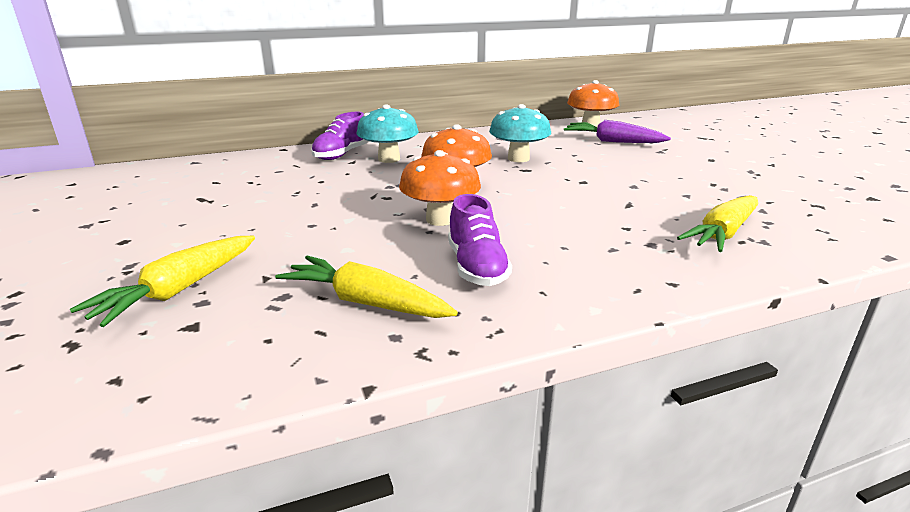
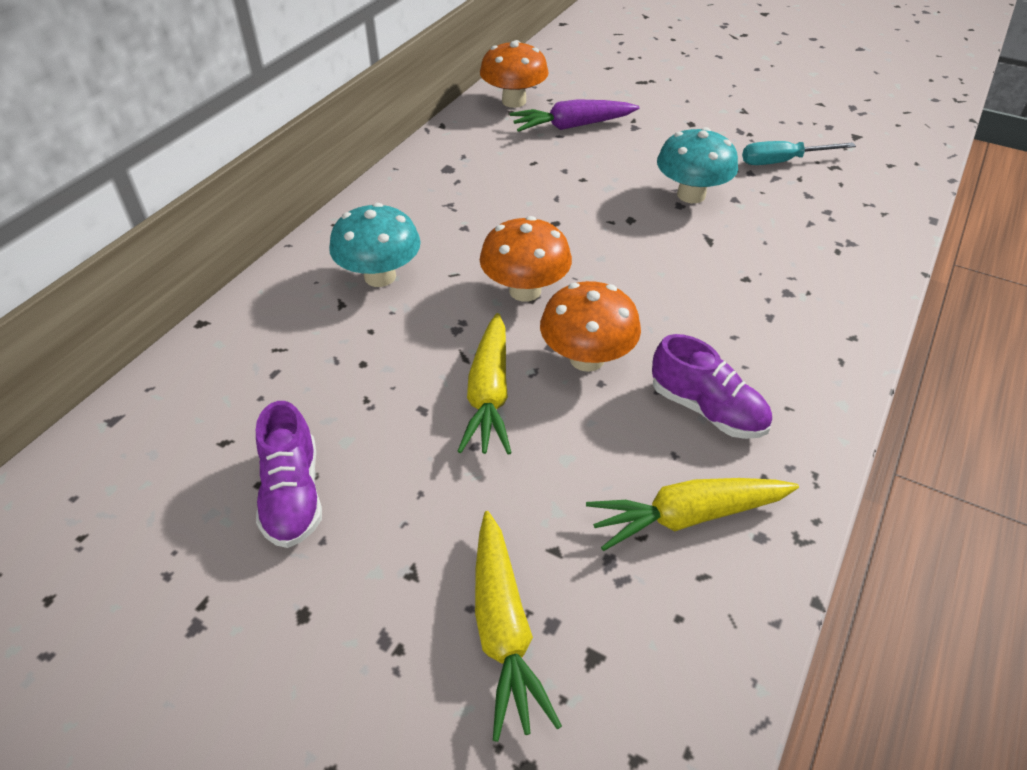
camera: 40 degrees left, 20 degrees up
(341, 155) = (305, 296): purple shoe -> purple shoe (293, 495)
(518, 159) = (521, 205): turquoise mushroom -> turquoise mushroom (691, 195)
(723, 234) = (817, 247): yellow carrot -> yellow carrot (489, 394)
(766, 191) = (782, 161): none -> turquoise screwdriver

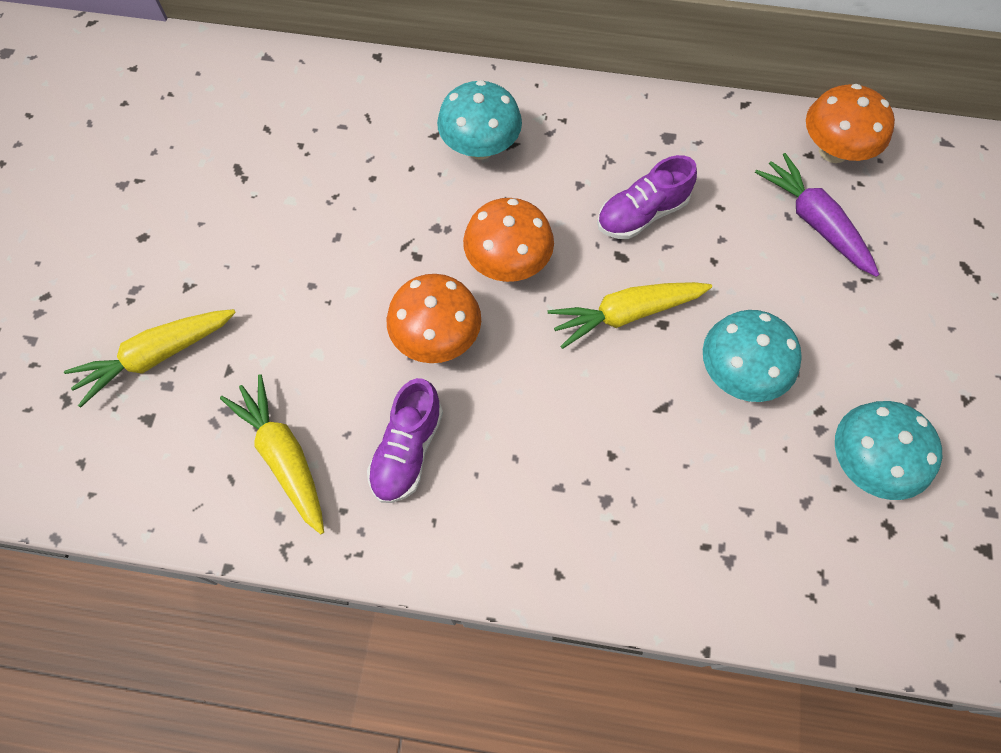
camera: 70 degrees right, 20 degrees up
(293, 495) = (232, 189): purple shoe -> purple shoe (642, 214)
(489, 394) = (369, 277): yellow carrot -> yellow carrot (626, 314)
(782, 161) = (866, 463): turquoise screwdriver -> turquoise mushroom

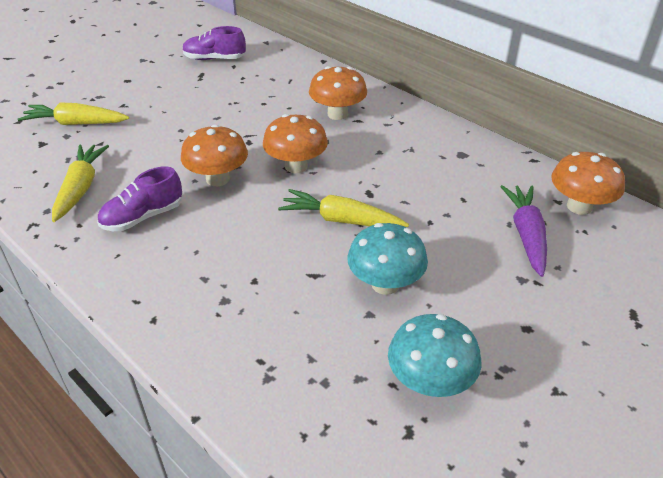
camera: 35 degrees right, 25 degrees down
(480, 147) = (337, 114): turquoise mushroom -> orange mushroom
(642, 214) = (404, 180): purple shoe -> purple shoe (214, 59)

